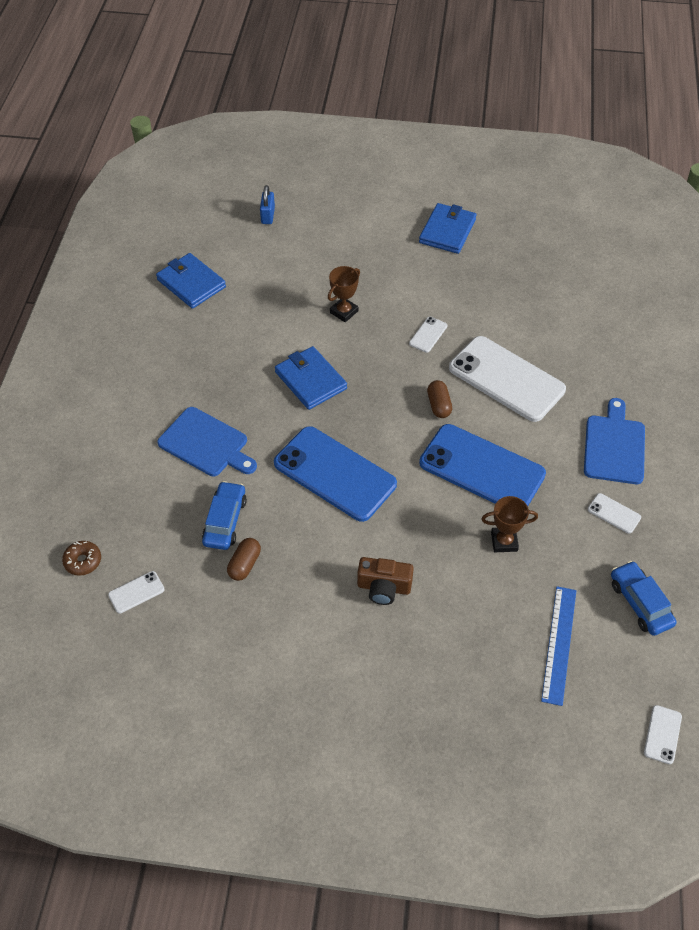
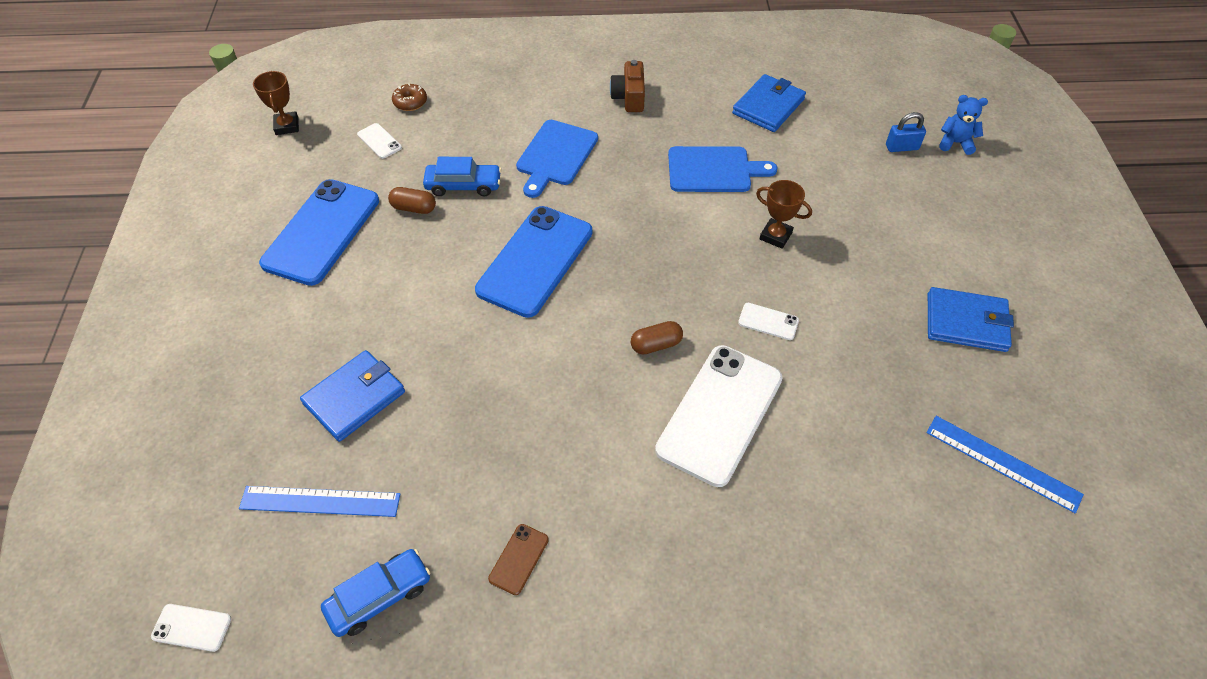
camera: 80 degrees right, 0 degrees up
(272, 185) = (955, 143): none -> blue teddy bear
(310, 380) = (661, 222): blue wallet -> blue wallet (355, 398)
(384, 587) = (392, 322): brown camera -> brown camera (629, 97)
(482, 468) = (567, 399): blue phone -> blue phone (322, 232)
(504, 541) = (461, 432): brown trophy -> brown trophy (287, 126)
(559, 247) = (1002, 463): none -> blue ruler
(614, 446) = (634, 556): blue cutting board -> blue cutting board (713, 170)
(614, 513) = (519, 559): white phone -> brown phone

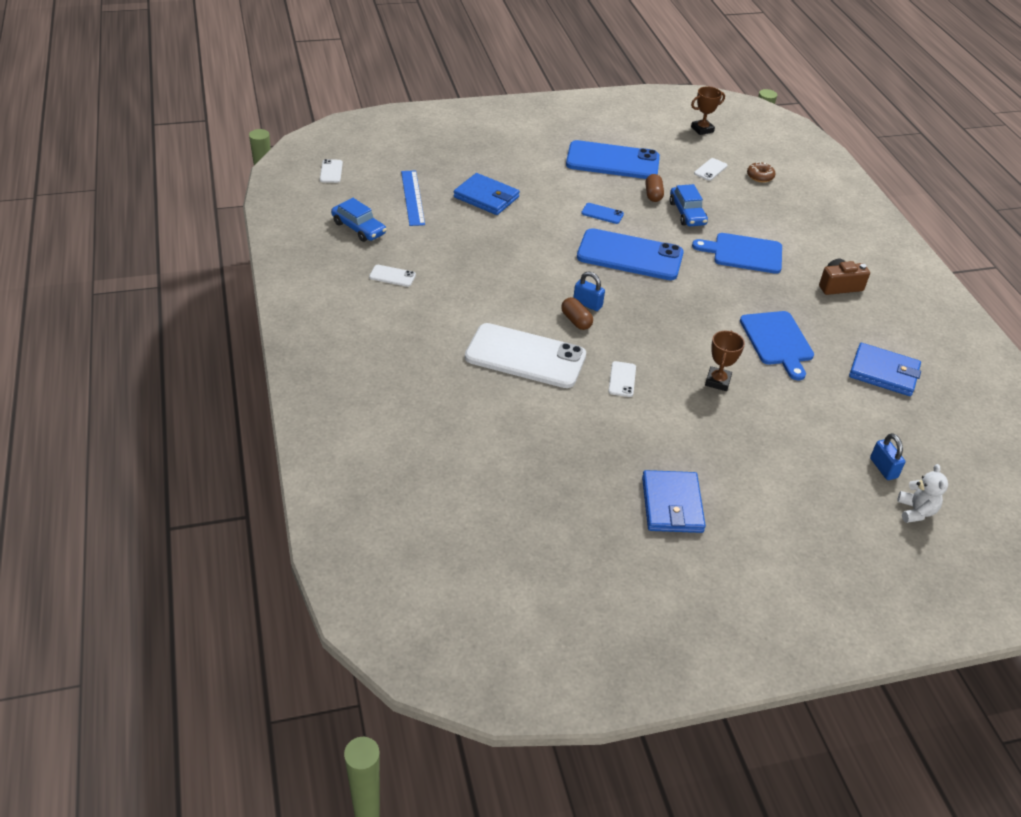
camera: 75 degrees right, 10 degrees down
(438, 269) = (602, 214): none -> blue phone
(519, 559) = (392, 276): brown phone -> white phone
(624, 325) = (587, 304): none -> blue padlock
(955, 143) = (916, 511): blue teddy bear -> white teddy bear
(1002, 463) = (529, 519): blue ruler -> none

